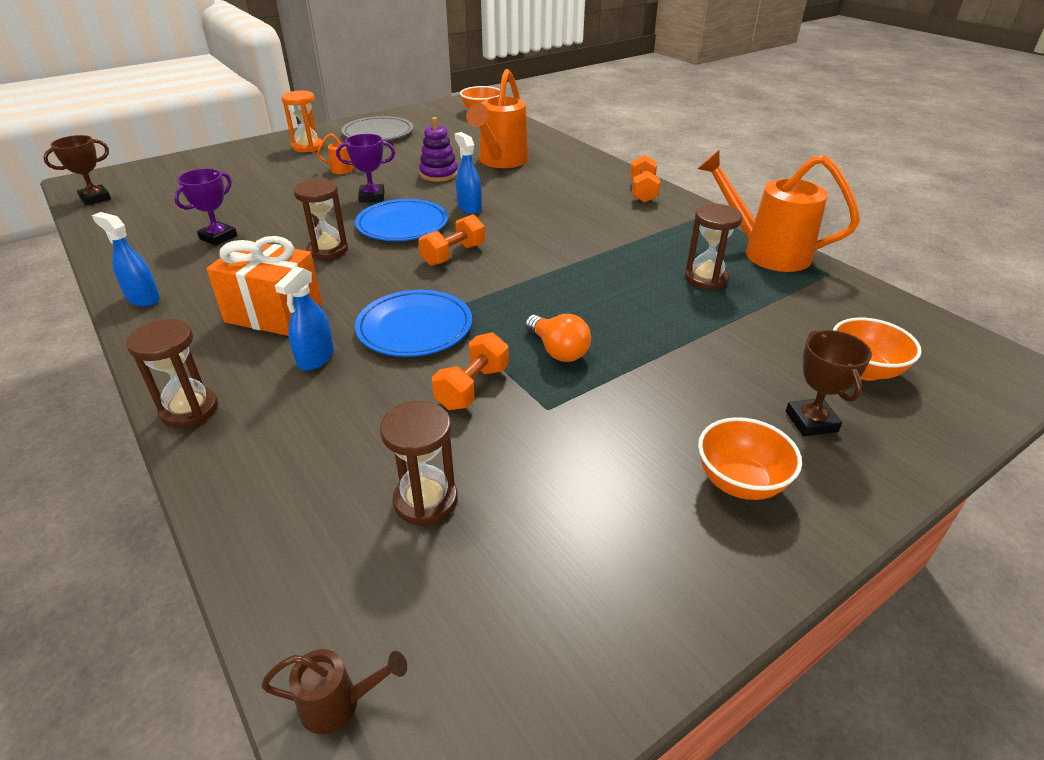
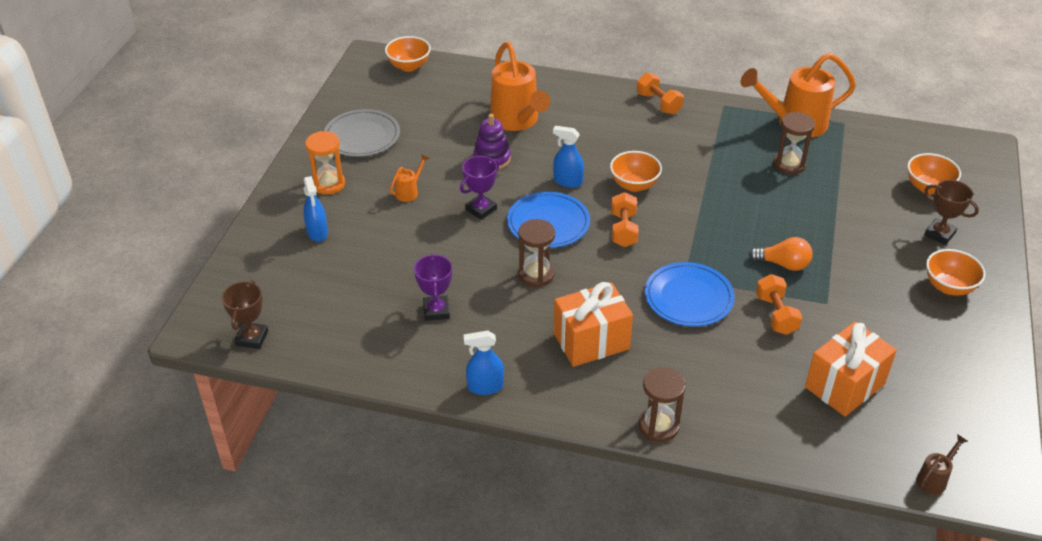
camera: 40 degrees left, 5 degrees up
(316, 358) = (669, 352): blue spray bottle -> blue spray bottle (317, 232)
(425, 500) = (844, 385): brown hourglass -> orange gift
(520, 231) = (634, 185): none -> orange bowl

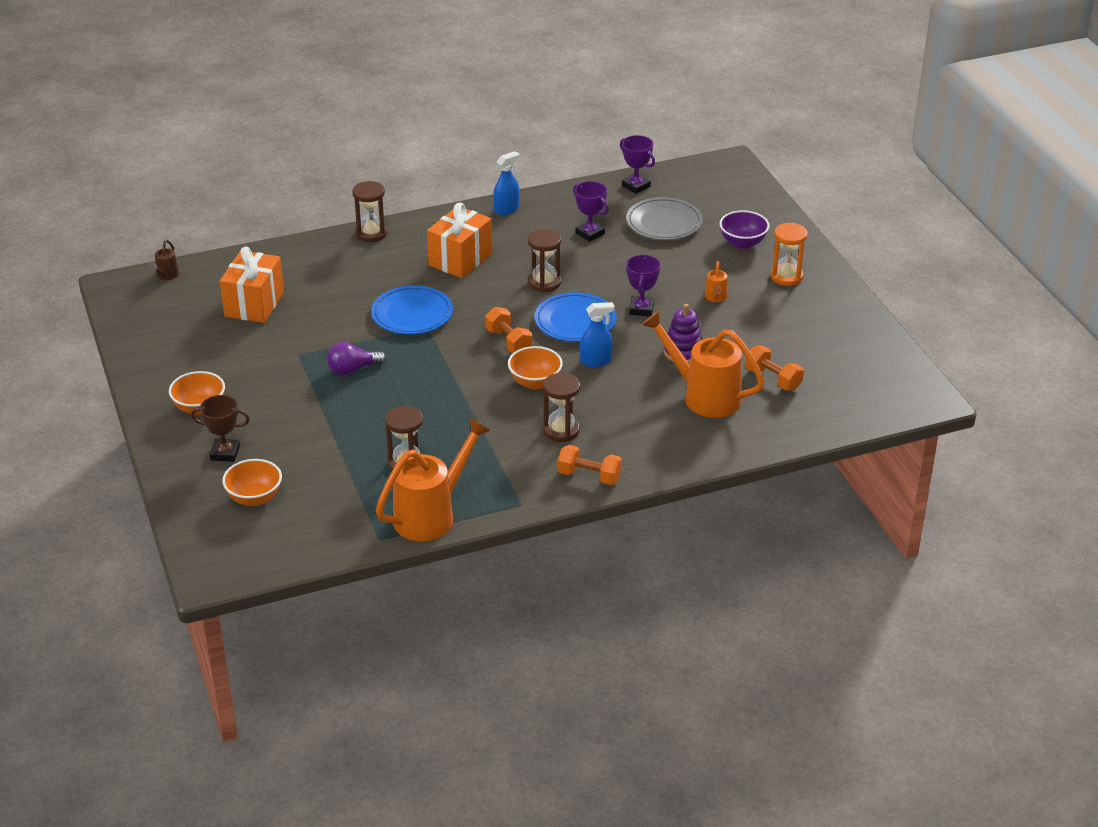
camera: 145 degrees right, 5 degrees down
(252, 338) = (690, 173): brown trophy -> none
(317, 232) = (742, 243): blue spray bottle -> purple bowl
(324, 349) = (636, 186): none -> purple trophy
(362, 136) = (818, 322): grey plate -> grey plate (664, 223)
(409, 66) = (878, 406): orange bowl -> none
(649, 141) = (561, 430): none -> brown hourglass
(776, 314) = (334, 330): orange dumbbell -> orange dumbbell (773, 379)
(783, 264) = (353, 369): orange light bulb -> purple light bulb

